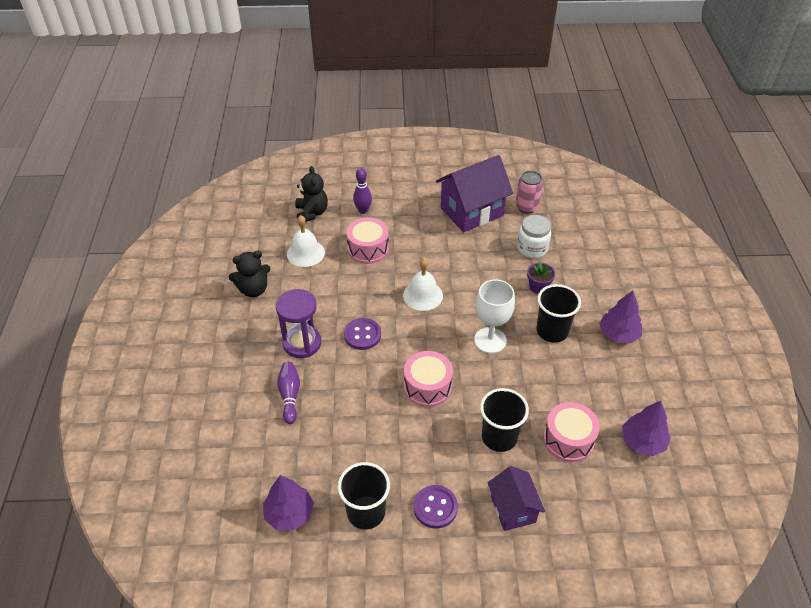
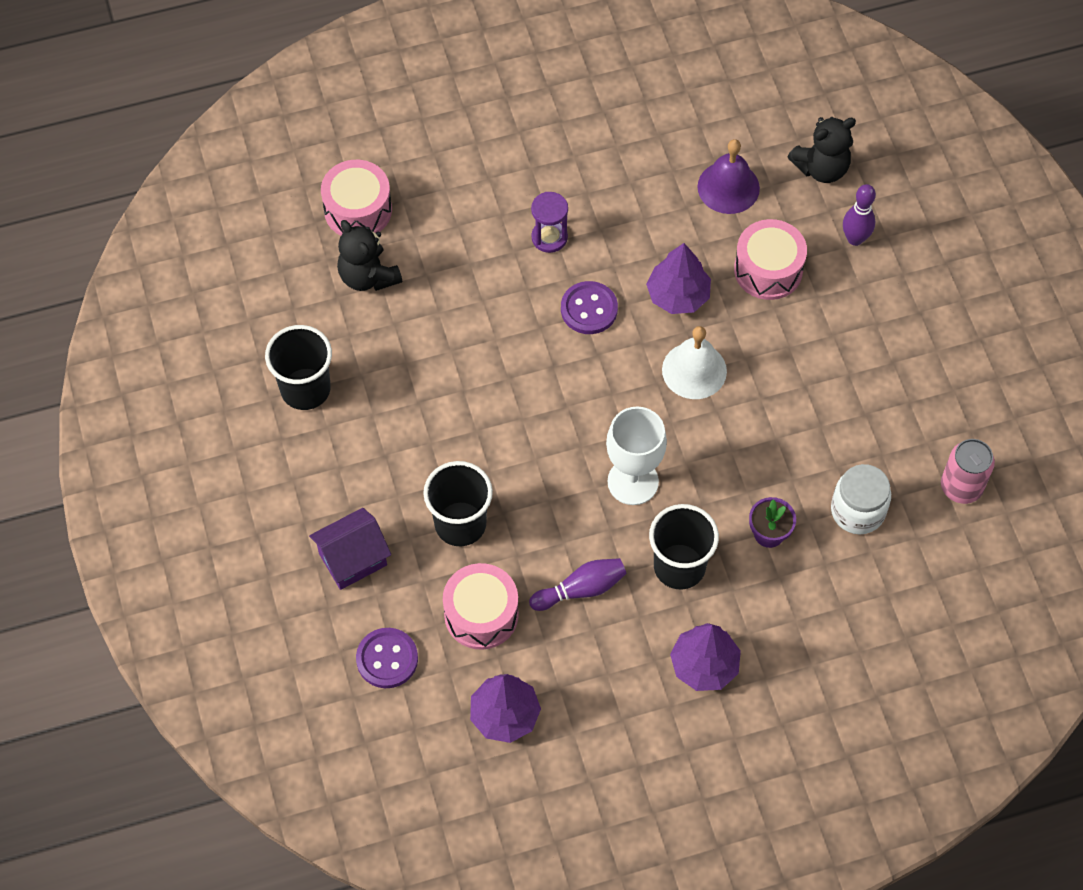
camera: 75 degrees right, 15 degrees up
(253, 289) = (630, 144): black teddy bear -> black teddy bear (368, 276)
(289, 513) = (283, 306): purple tree -> purple tree (678, 295)
(290, 396) = (455, 251): purple bowling pin -> purple bowling pin (581, 589)
(302, 343) = (549, 237): purple hourglass -> purple hourglass, size x0.63
(305, 253) = (728, 187): white bell -> purple bell
(427, 387) = (520, 415): pink drum -> pink drum (358, 210)
(435, 507) = (332, 466): purple button -> purple button (387, 659)
(472, 212) = (914, 402): purple house -> none

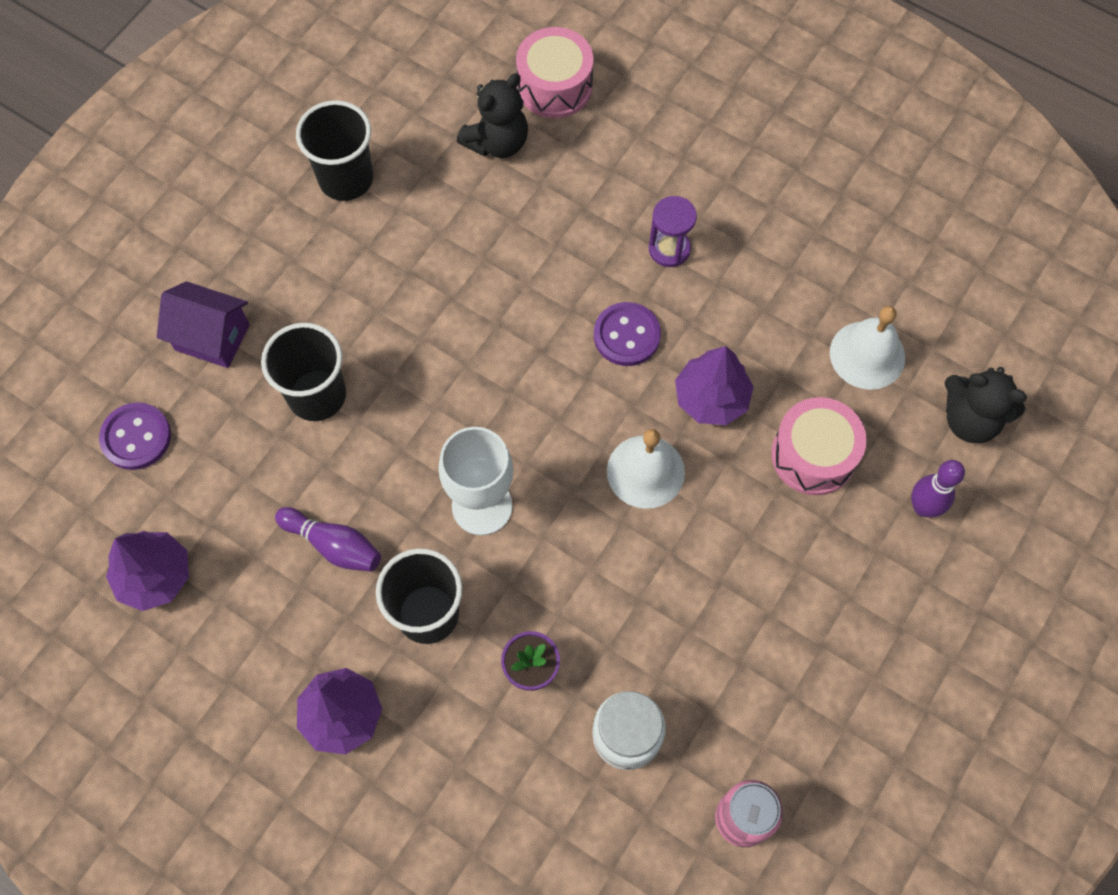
camera: 50 degrees right, 5 degrees up
(368, 276) = (497, 142): black teddy bear -> black teddy bear turned 150 degrees counterclockwise
(481, 614) = (240, 480): pink drum -> none
(728, 187) = (867, 355): purple bell -> white bell

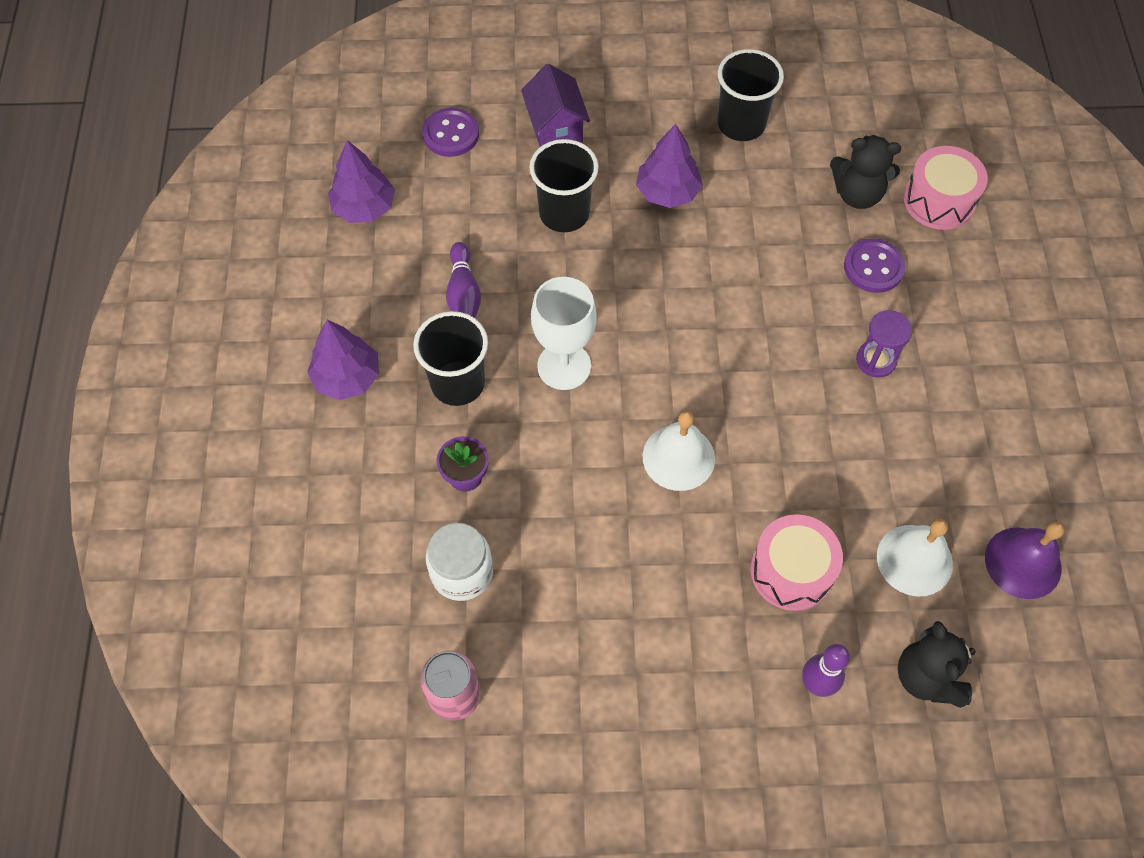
camera: 55 degrees right, 5 degrees down
(626, 335) = (778, 376): purple button -> purple button (873, 267)
(711, 398) = (777, 466): purple tree -> purple tree (667, 192)
(922, 278) = (1023, 562): none -> purple bell

